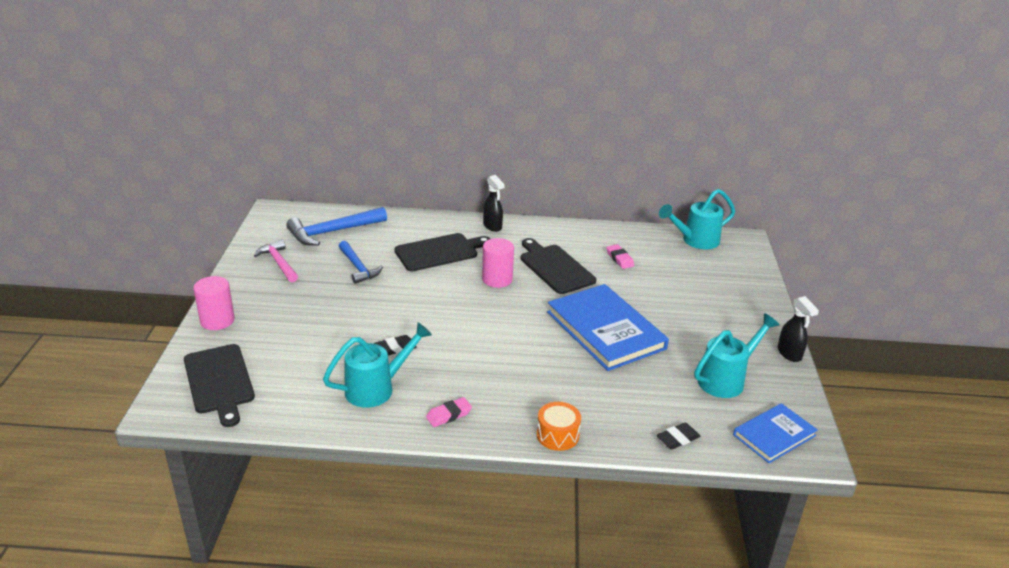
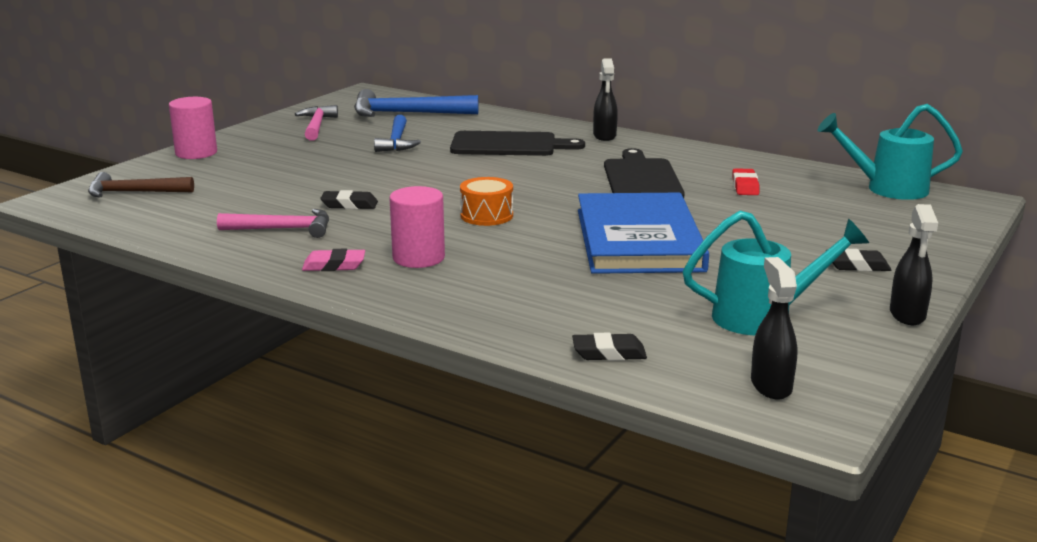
camera: 30 degrees right, 10 degrees down
(219, 381) = (134, 192): black cutting board -> brown hammer
(376, 388) = (283, 229): turquoise watering can -> pink hammer
(497, 279) = (550, 176): pink cylinder -> pink cylinder (418, 258)
(557, 435) = (444, 311): orange drum -> orange drum (486, 215)
(619, 259) = (745, 186): pink eraser -> red eraser
(735, 318) = (857, 266): none -> black eraser
(774, 435) = (770, 385): blue book -> black spray bottle

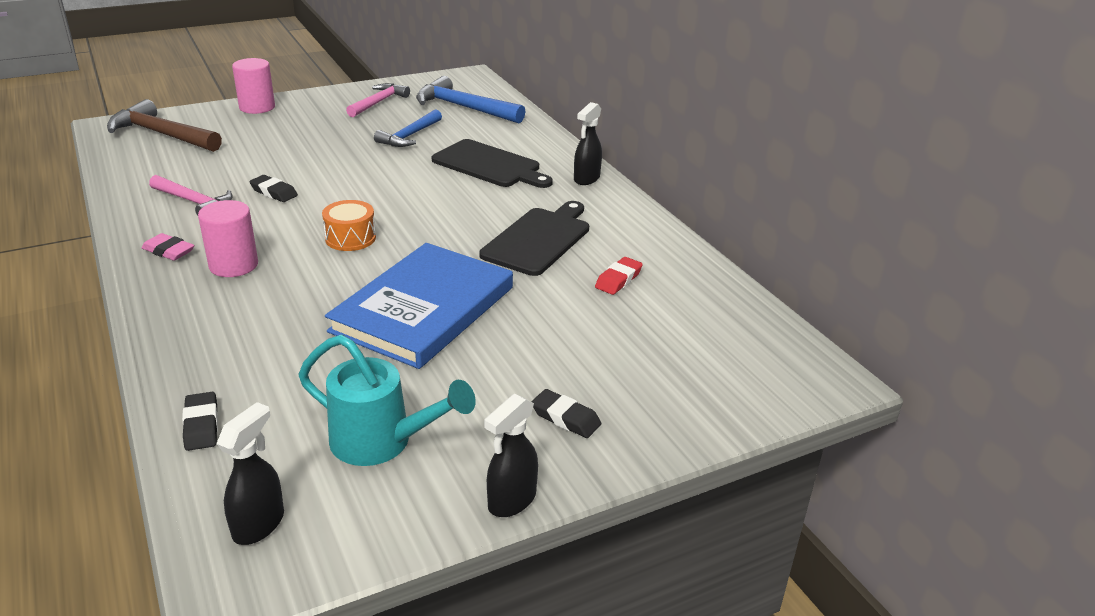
camera: 30 degrees right, 10 degrees up
(134, 192) = (162, 134): brown hammer -> brown hammer, size x1.51
(609, 353) = (201, 425): black eraser -> black eraser turned 45 degrees clockwise
(887, 189) = (758, 332): turquoise watering can -> none

